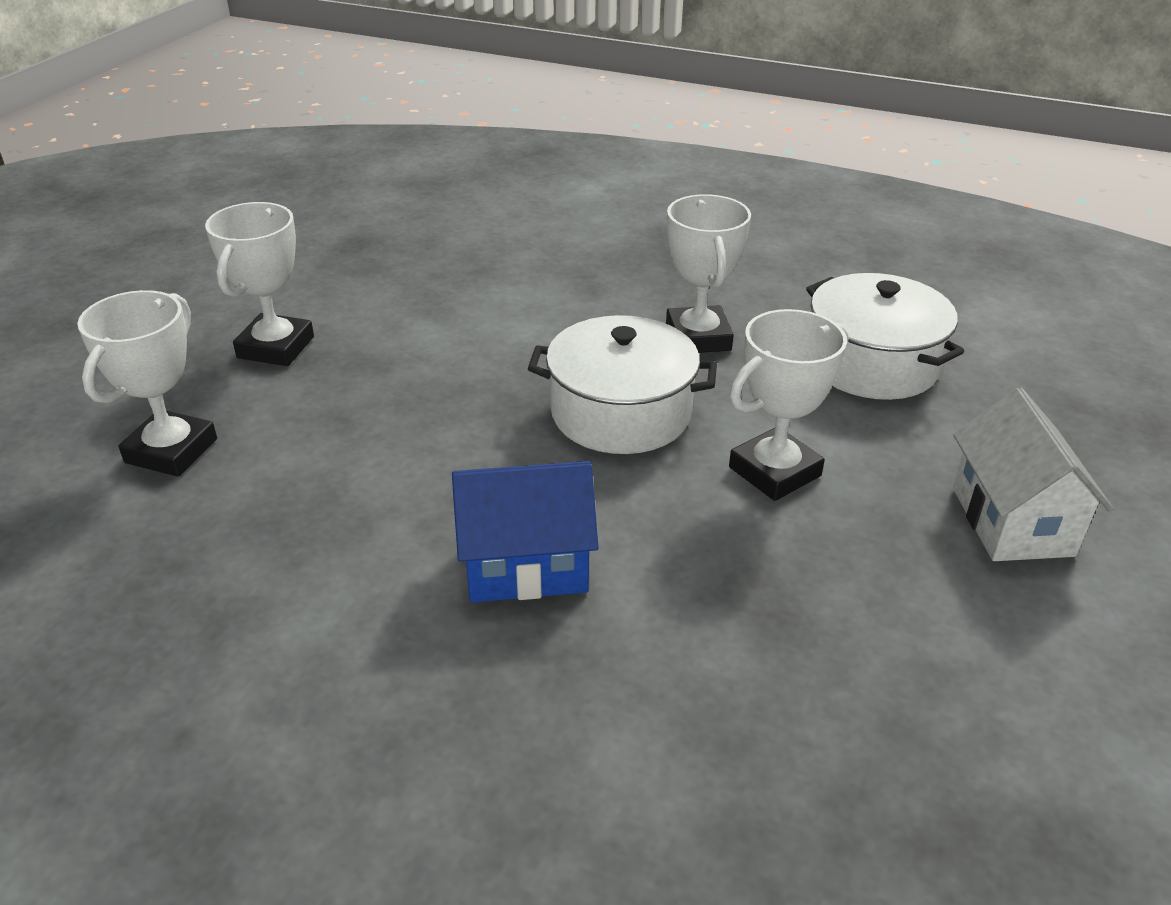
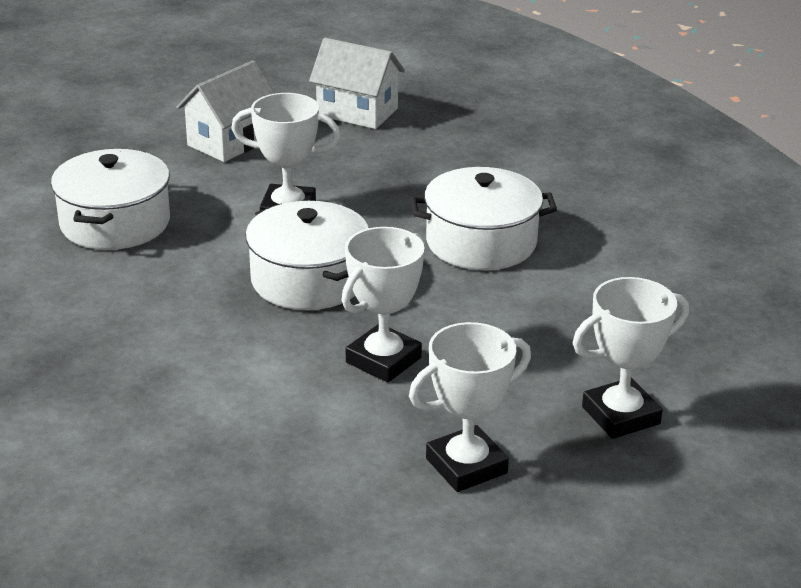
camera: 135 degrees left, 5 degrees down
(525, 566) = (481, 242): blue house -> white pot
(698, 337) = (171, 294): white trophy -> white trophy (383, 360)
(1019, 698) = (357, 112): none -> white house

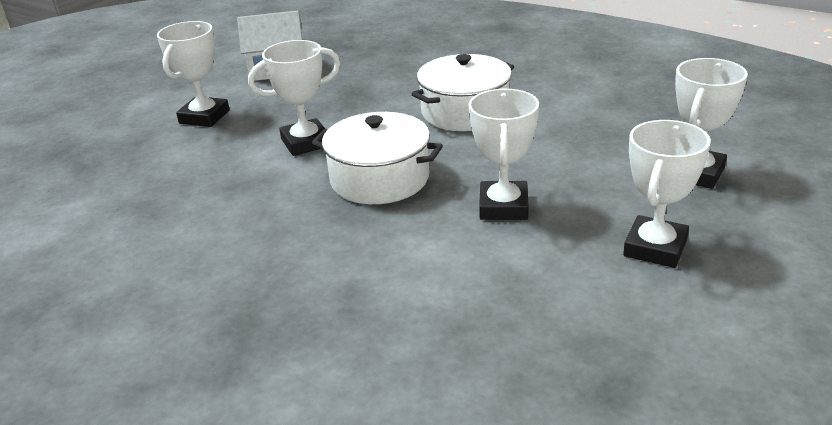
camera: 30 degrees left, 0 degrees up
(115, 223) = (175, 201): white pot -> none
(230, 142) = (204, 117): white house -> white trophy

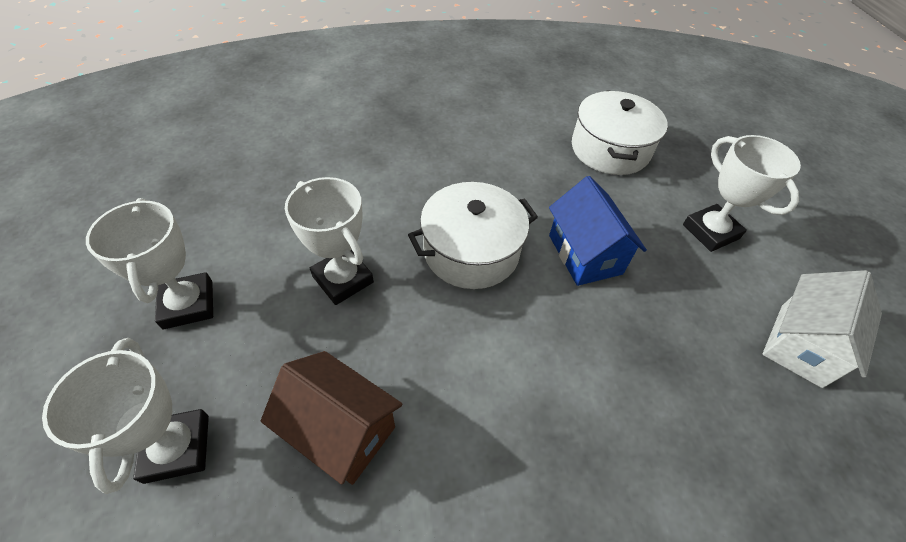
camera: 130 degrees right, 20 degrees up
(306, 142) = (585, 254): white trophy -> blue house
(465, 112) = (512, 403): white pot -> white pot (610, 149)
(580, 140) = (341, 430): none -> brown house

